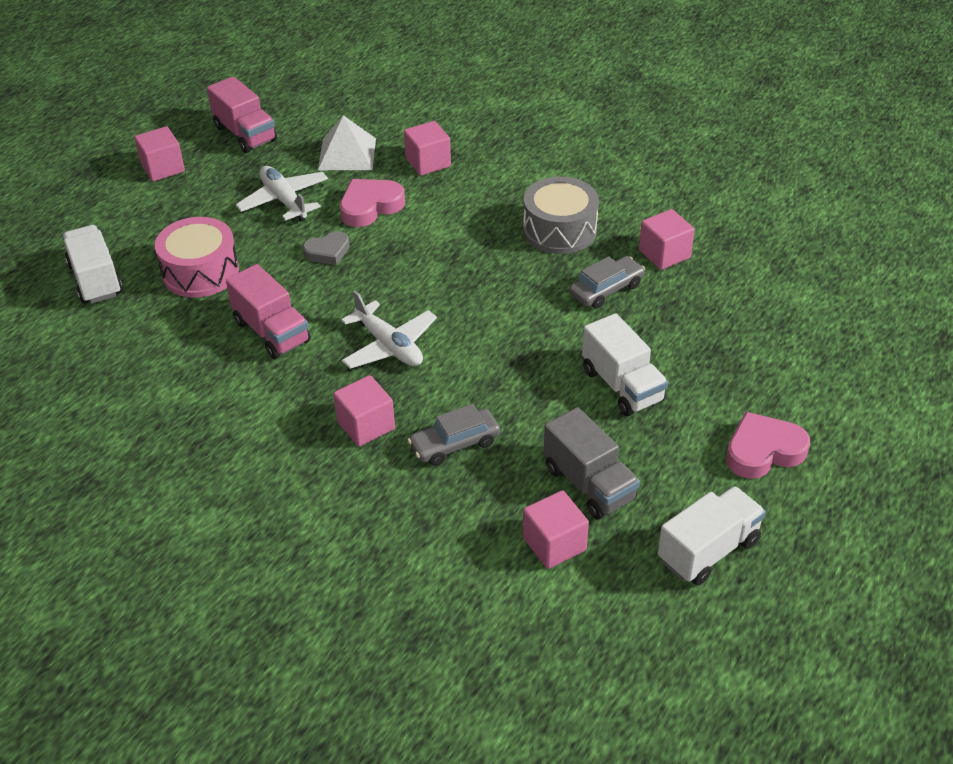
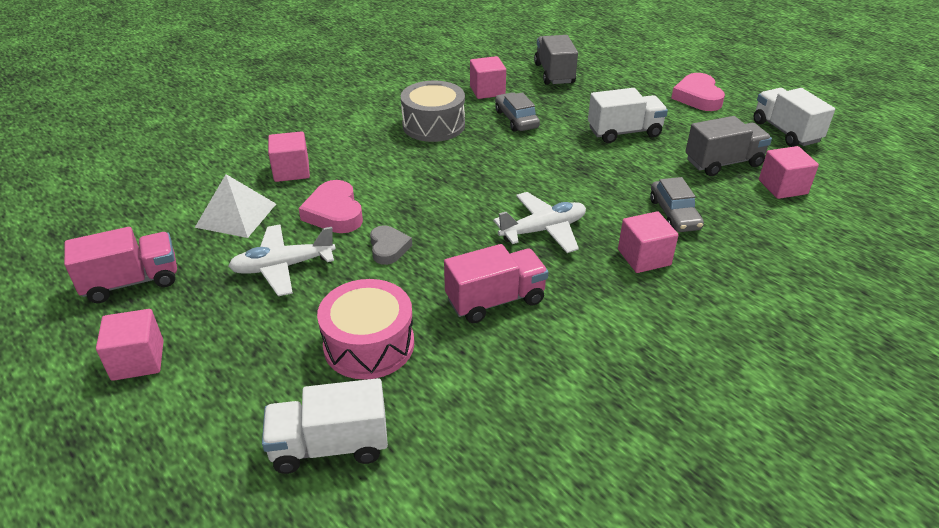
camera: 75 degrees left, 5 degrees down
(748, 303) = (554, 73): none -> grey truck

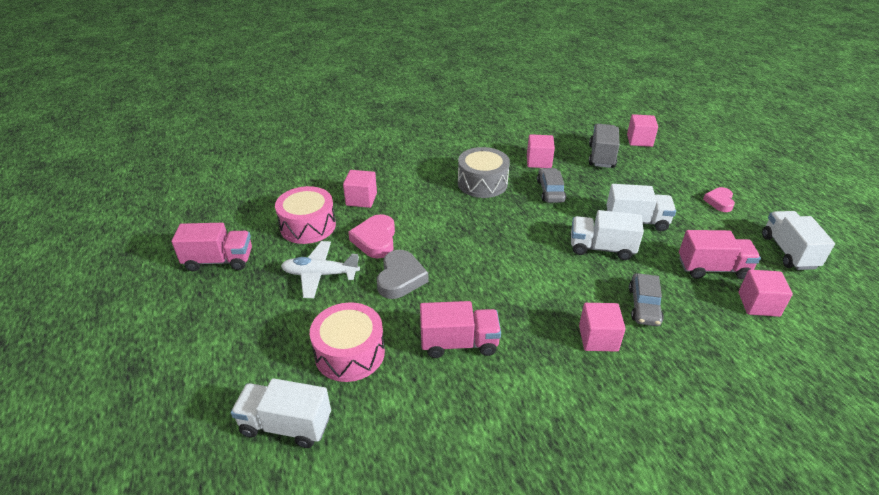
camera: 20 degrees right, 0 degrees up
(138, 360) = (196, 320): pink cube -> pink cube (639, 140)
(236, 215) = (308, 226): white pyramid -> pink drum
(388, 248) = (400, 278): grey heart -> grey heart, size x1.52
(543, 230) = (525, 293): white plane -> none
(601, 167) = (601, 248): none -> white truck
(697, 97) = (719, 202): pink heart -> pink heart, size x0.66
(723, 163) = (713, 268): grey truck -> pink truck

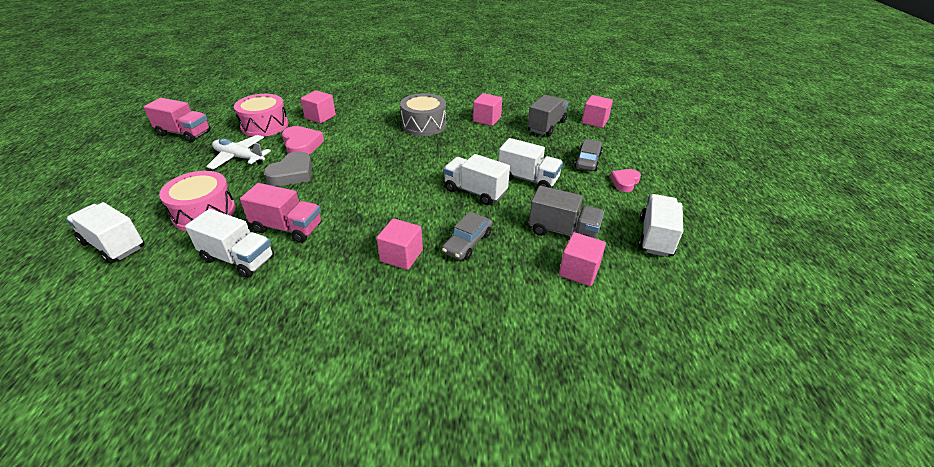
camera: 20 degrees right, 0 degrees up
(375, 240) = (301, 145): pink heart -> pink heart turned 135 degrees clockwise
(443, 394) = (238, 259): none -> white truck
(550, 191) = (474, 142): grey car -> grey car (587, 161)
(713, 268) = (563, 231): pink truck -> grey truck

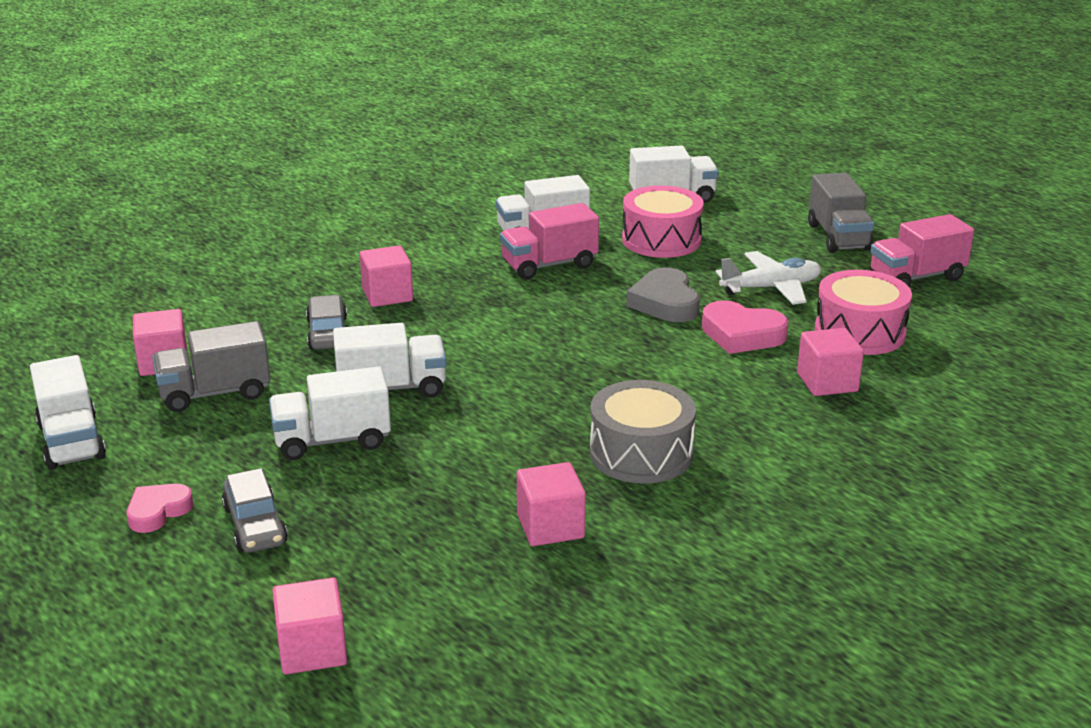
camera: 140 degrees right, 10 degrees down
(546, 126) = (409, 573): grey truck -> grey truck (838, 237)
(625, 182) = (158, 511): pink heart -> pink heart turned 135 degrees counterclockwise

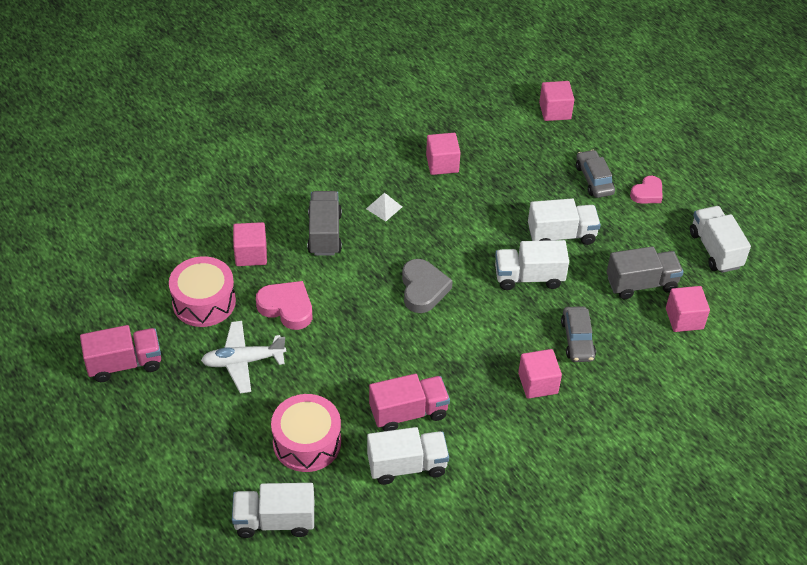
camera: 175 degrees left, 20 degrees up
(641, 453) = (384, 207): grey drum -> white pyramid
(665, 303) = (329, 351): grey heart -> grey heart (423, 289)
(838, 237) = (155, 430): grey truck -> grey truck (324, 234)

